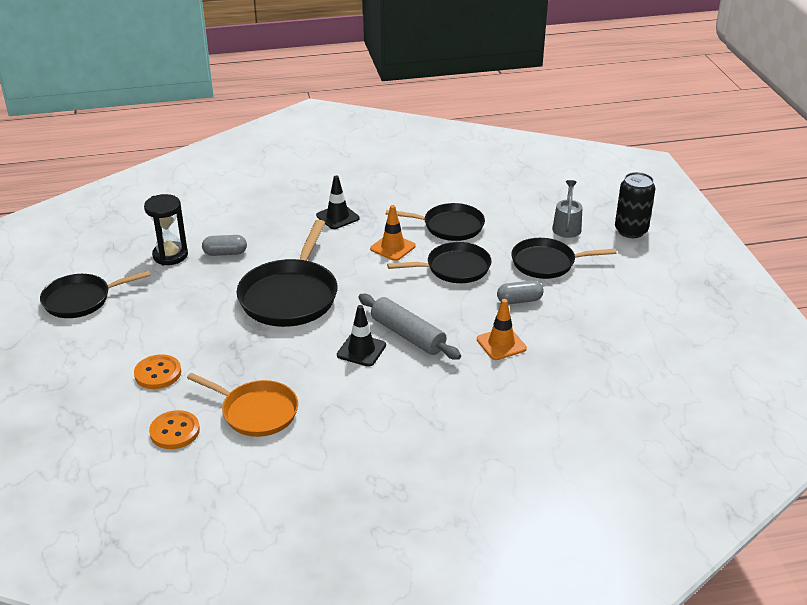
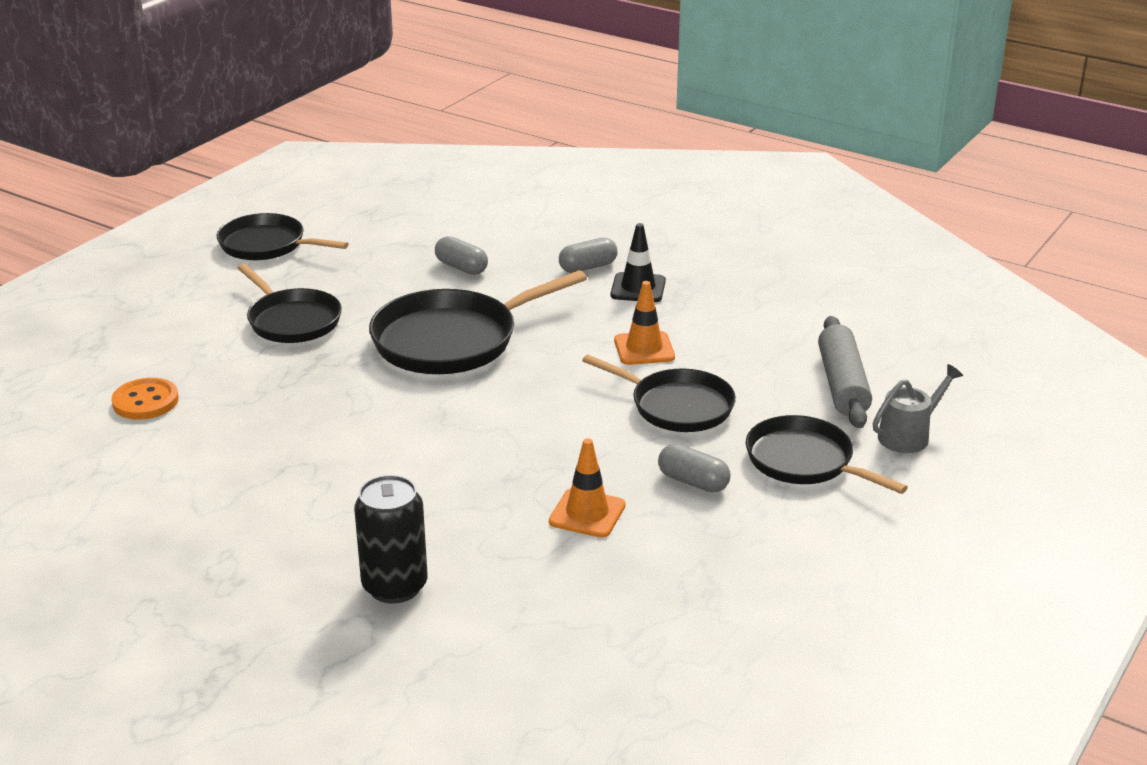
camera: 45 degrees right, 5 degrees down
(158, 373) = (218, 343): orange button -> none
(170, 255) = (407, 244): black hourglass -> none
(256, 412) = (236, 427): orange pan -> none
(293, 218) = (588, 267): none -> grey capsule
(361, 350) = (429, 431): black traffic cone -> none
(408, 335) = (502, 444): grey rolling pin -> grey rolling pin (842, 384)
(449, 226) = (752, 360): black pan -> black pan (292, 320)
(631, 231) = (996, 486): black can -> black can (395, 586)

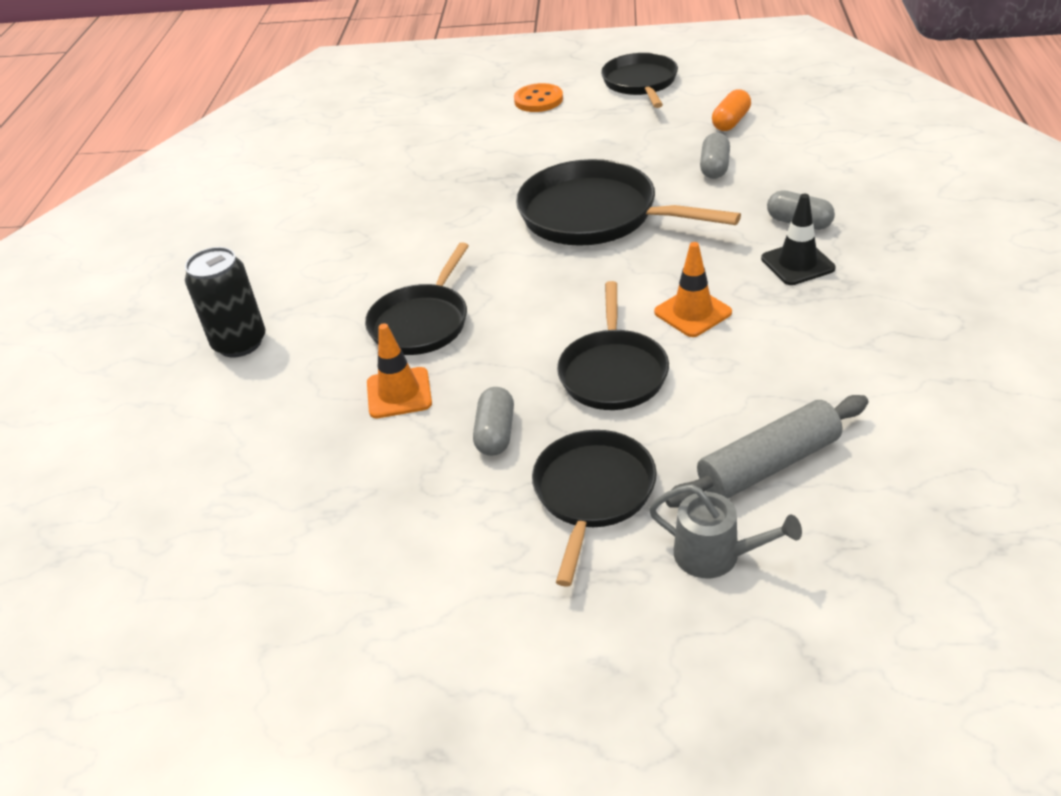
camera: 65 degrees right, 10 degrees up
(145, 401) = (389, 144): orange button -> orange button (538, 100)
(292, 320) = (547, 141): black pan -> black pan (422, 322)
(403, 235) = (731, 122): none -> orange capsule

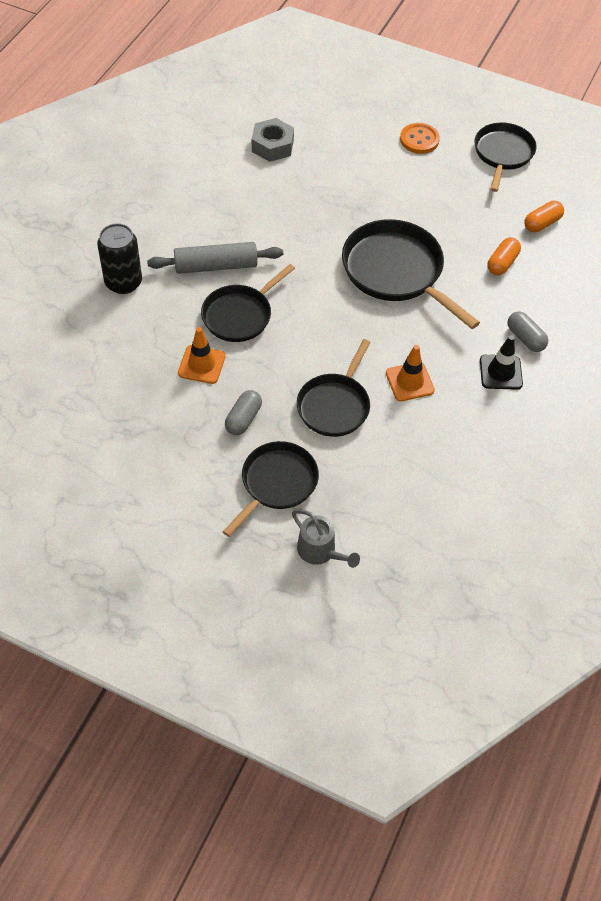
camera: 15 degrees right, 15 degrees up
(368, 156) = (272, 146): none -> grey nut
(714, 167) = (502, 263): grey capsule -> orange capsule
(769, 465) = (385, 509): grey rolling pin -> grey rolling pin (216, 266)

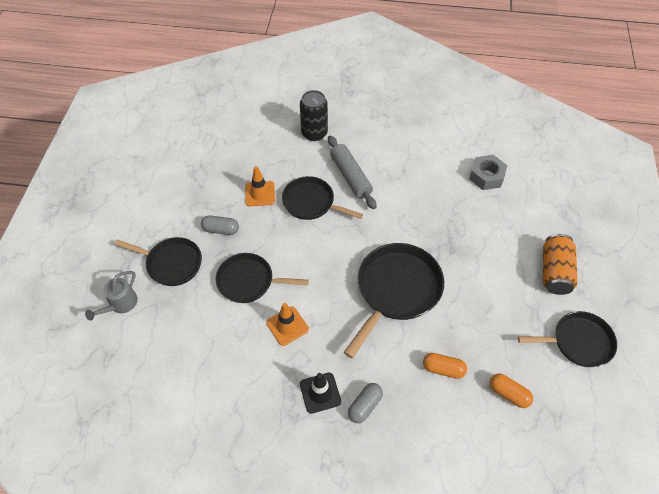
camera: 75 degrees right, 0 degrees up
(419, 140) = (554, 272): orange button -> orange can

